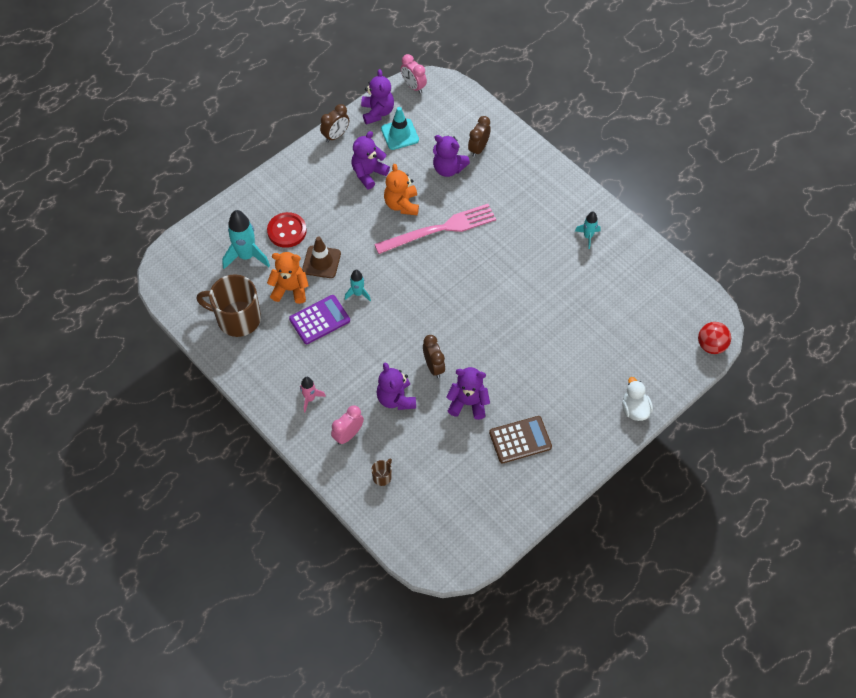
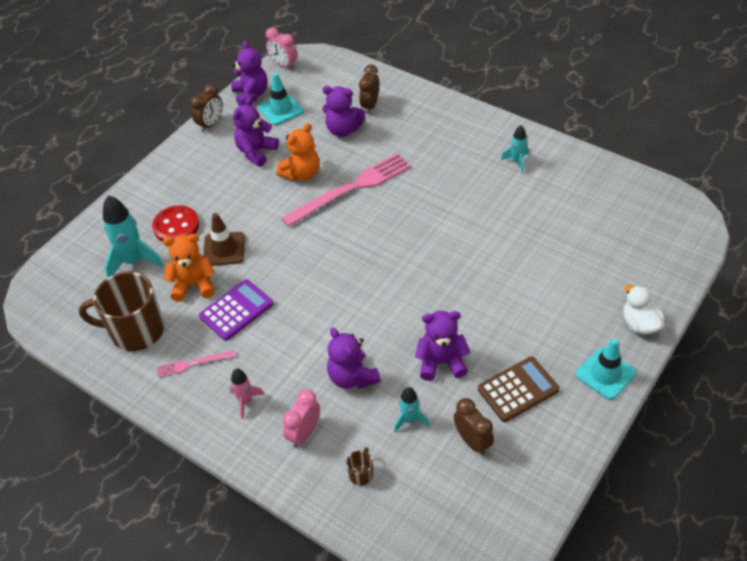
camera: 10 degrees left, 10 degrees down
(276, 358) = (193, 364): none -> pink fork
(358, 293) = (275, 272): turquoise rocket -> turquoise rocket (409, 420)
(402, 204) = (301, 173): orange teddy bear -> orange teddy bear turned 120 degrees counterclockwise
(433, 366) = (387, 331): brown clock -> brown clock (472, 441)
(592, 444) = (605, 374): none -> turquoise traffic cone
(711, 345) = (696, 238): red ball -> none

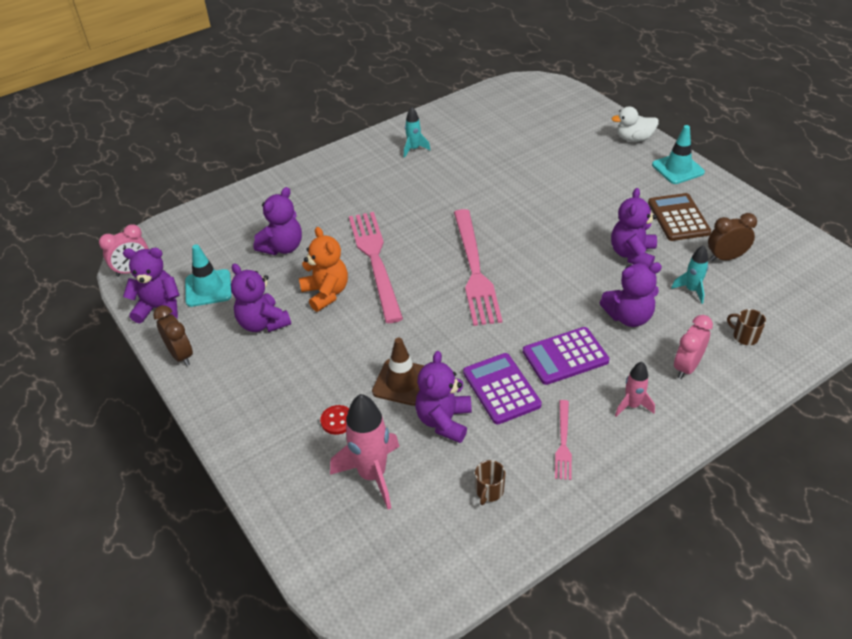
camera: 70 degrees left, 5 degrees down
(134, 261) = (372, 475): turquoise rocket -> pink rocket
(136, 330) = (489, 491): brown mug -> brown mug, size x0.41
(176, 226) = (337, 421): red button -> red button, size x0.55
(193, 285) = (444, 421): orange teddy bear -> purple teddy bear
(286, 343) = (565, 356): none -> purple calculator
(304, 433) = (686, 367): pink clock -> pink clock turned 75 degrees clockwise
(368, 254) = (475, 270): none -> pink fork
(370, 106) = (261, 220): brown clock -> none

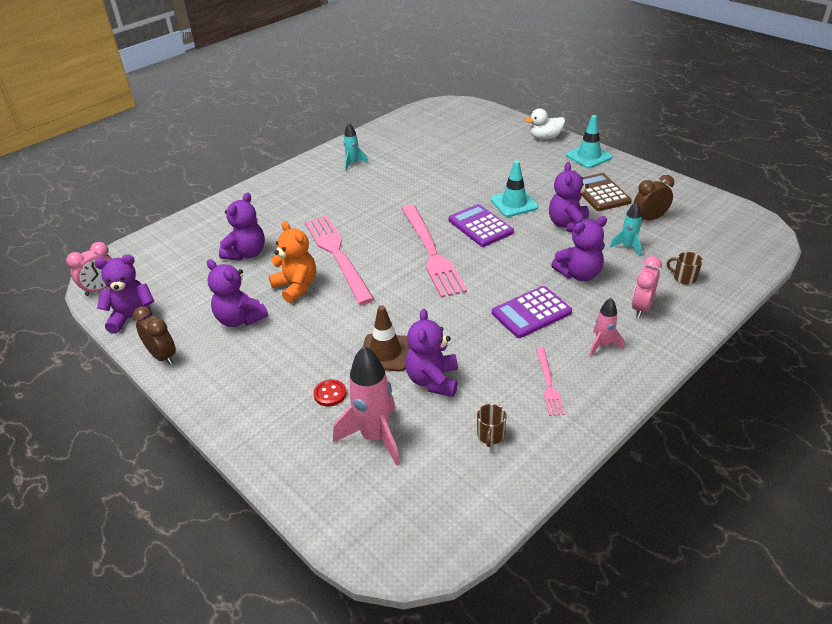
camera: 10 degrees left, 5 degrees down
(208, 288) = (180, 295): turquoise traffic cone -> turquoise traffic cone (514, 203)
(501, 389) = (480, 346): purple calculator -> purple calculator (480, 226)

